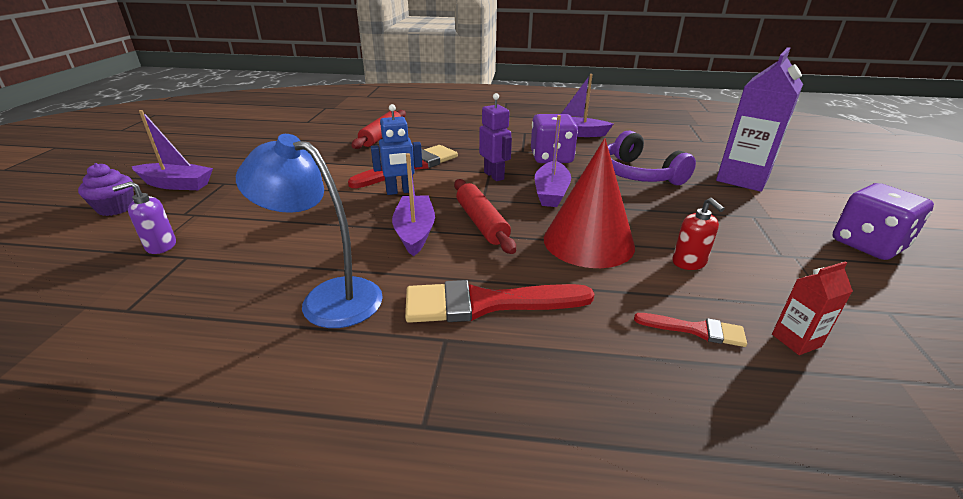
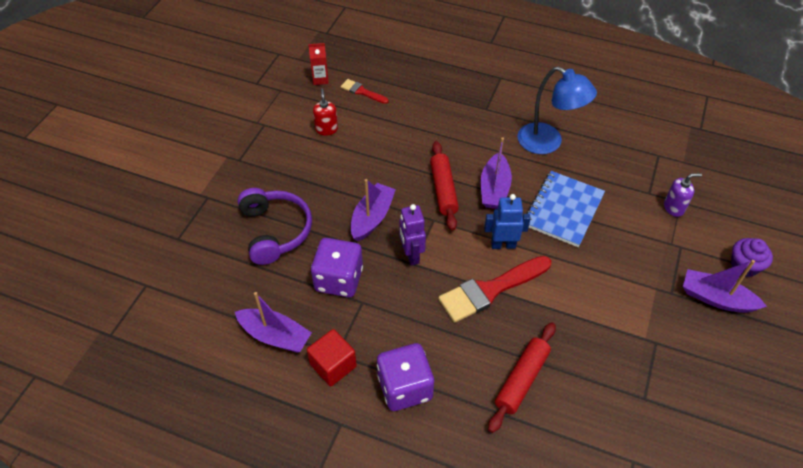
camera: 165 degrees left, 20 degrees up
(323, 225) = (563, 210): none -> blue notebook
(486, 303) = (460, 124): red brush -> none
(523, 129) = (333, 365): none -> red cube
(588, 242) = (377, 157): red cone -> none
(742, 179) = (190, 205): purple carton -> none
(868, 244) = (199, 122): purple dice -> purple dice (405, 387)

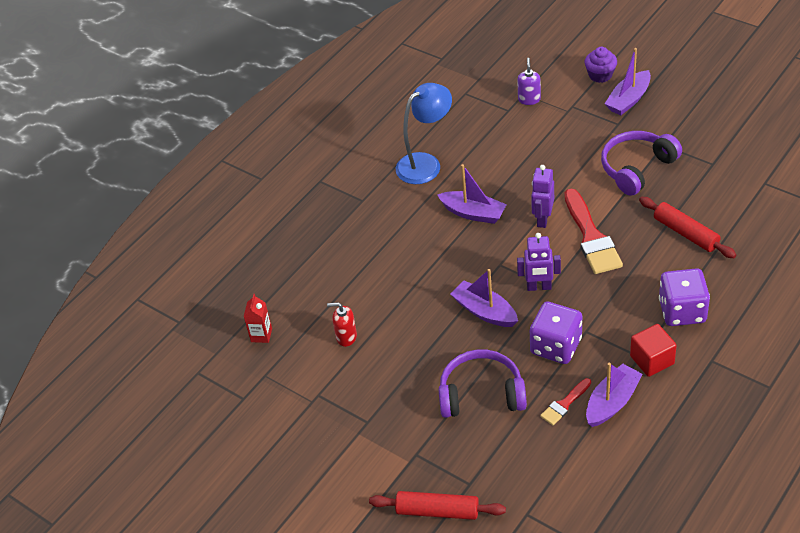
camera: 70 degrees left, 5 degrees down
(362, 92) = (297, 299): red brush -> red brush (564, 404)
(443, 190) = (463, 251): red rolling pin -> red rolling pin (437, 511)
(503, 245) = (542, 219): blue robot -> purple robot
(563, 210) = (512, 170): blue notebook -> none
(607, 320) = (637, 168): none -> purple headphones

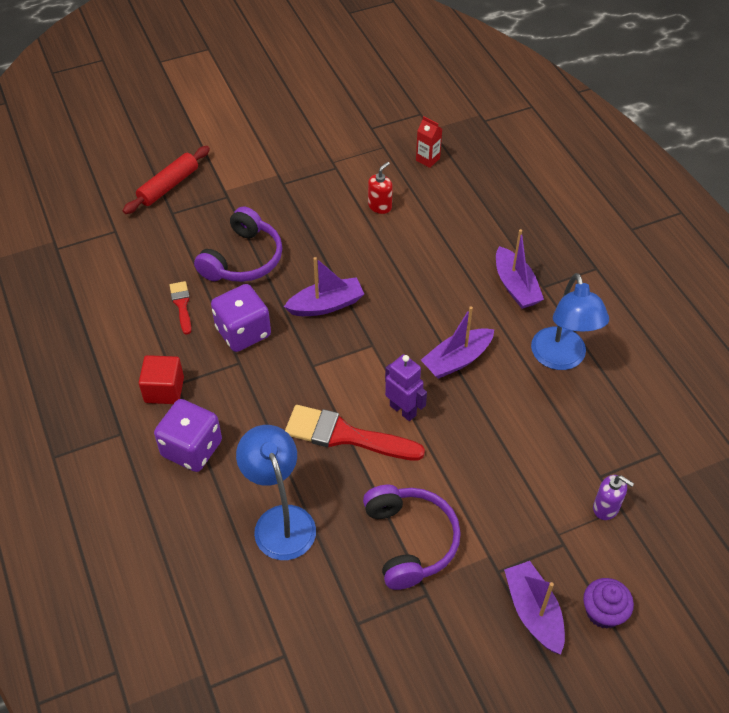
camera: 115 degrees right, 5 degrees up
(539, 287) = (319, 358): purple robot -> none
(612, 402) = (152, 336): purple boat -> purple boat (515, 286)
(686, 233) = (280, 520): red rolling pin -> blue lamp

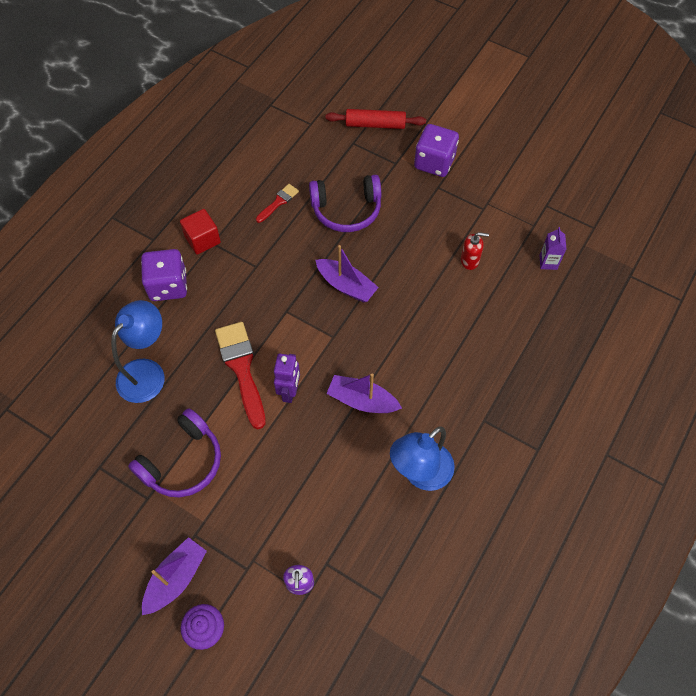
camera: 55 degrees right, 10 degrees up
(243, 332) = (283, 252): purple dice -> purple dice (434, 162)
(427, 159) = (548, 262): red carton -> purple carton
(515, 286) = (467, 400): purple boat -> none

